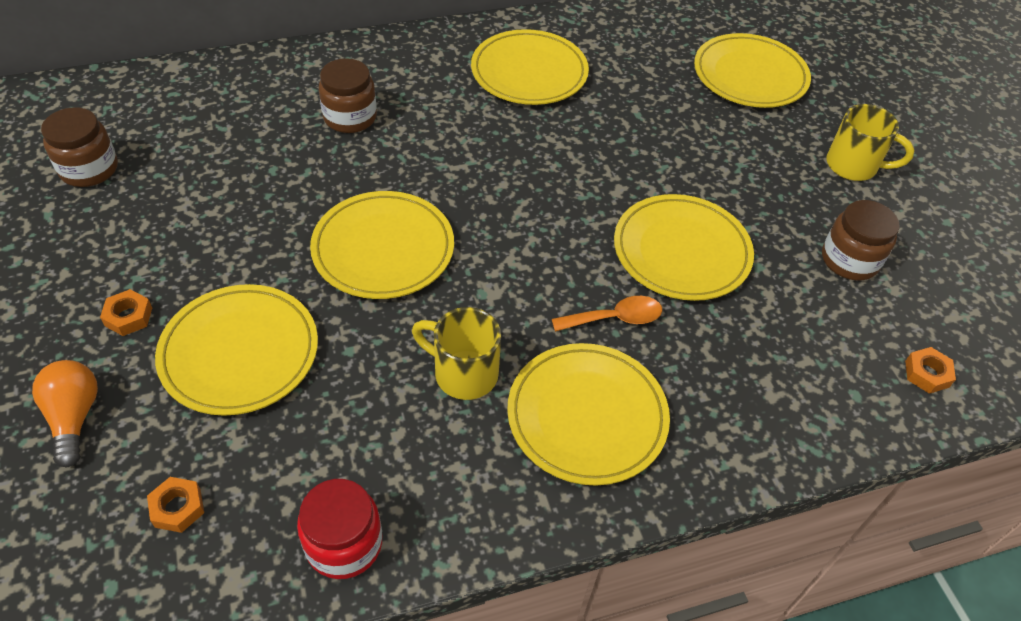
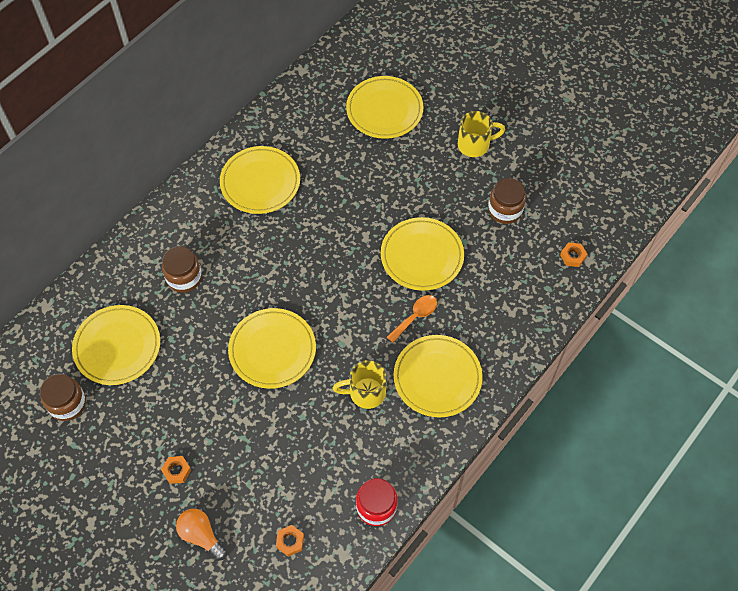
camera: 30 degrees left, 10 degrees up
(239, 353) = (250, 452): yellow plate -> yellow plate (117, 347)

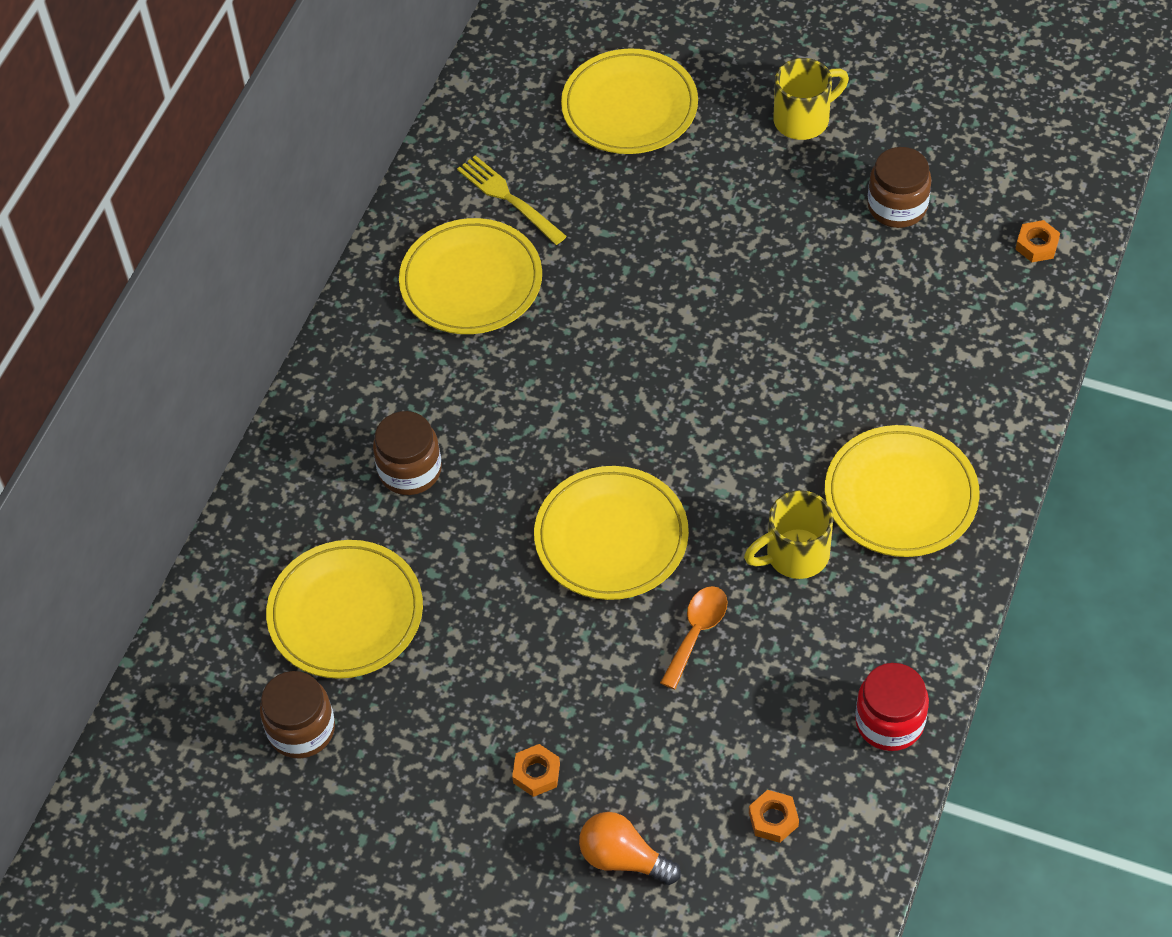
camera: 15 degrees left, 5 degrees down
(299, 142) = (508, 198): none -> yellow fork
(415, 316) = (824, 413): orange spoon -> orange spoon (697, 632)
(422, 256) = (793, 317): yellow plate -> none

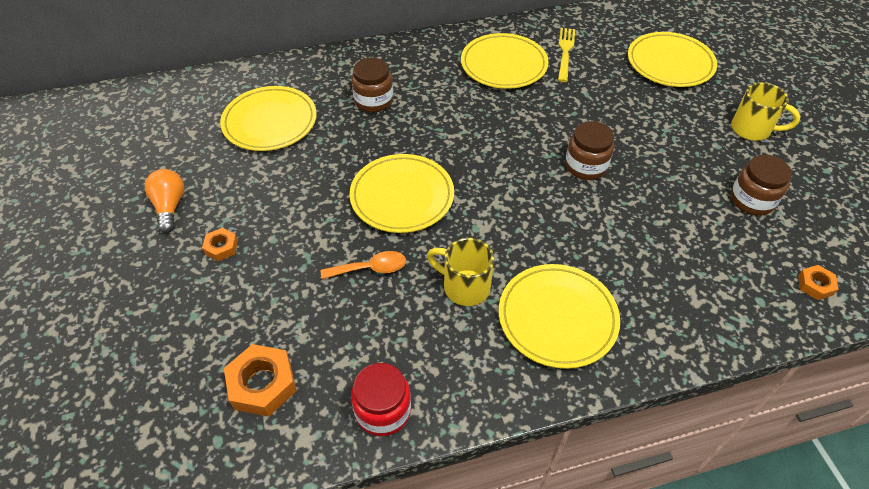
camera: 50 degrees right, 5 degrees down
(301, 729) = (189, 142): brown jar -> brown jar (585, 166)
(623, 858) = (186, 319): orange light bulb -> orange light bulb (170, 206)
(773, 819) = (262, 384): orange nut -> orange nut, size x1.79

